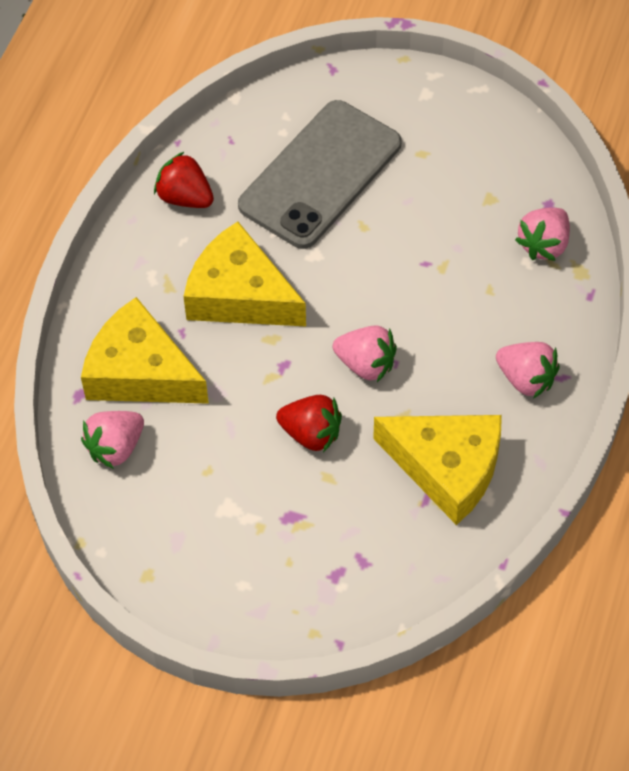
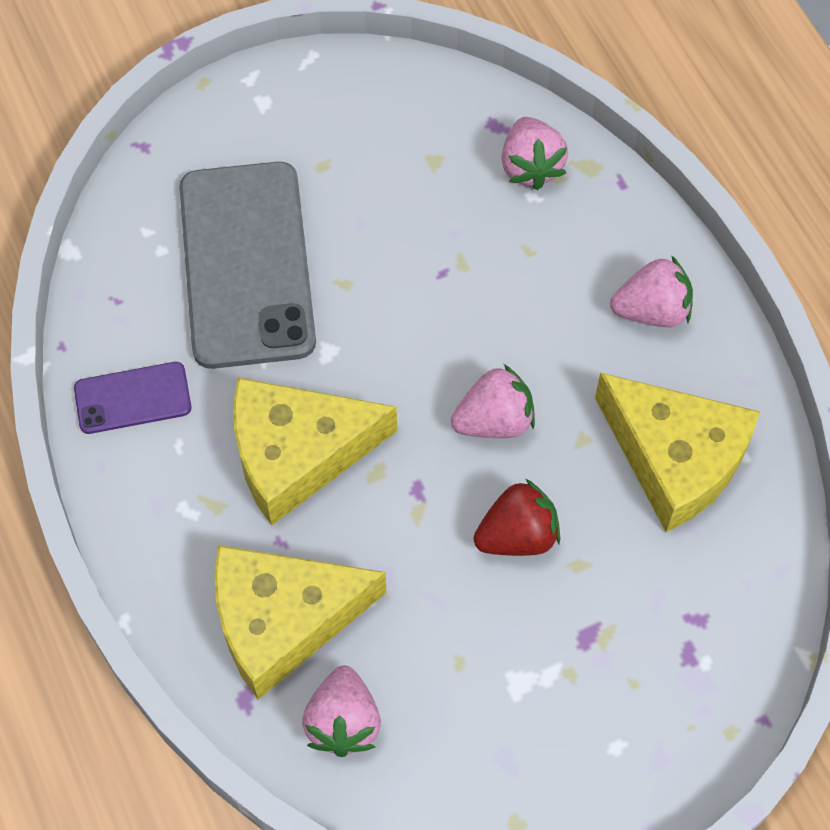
camera: 45 degrees left, 5 degrees up
(185, 197) = (132, 398): red strawberry -> purple phone
(447, 468) = (675, 458): yellow cheese -> yellow cheese turned 60 degrees clockwise

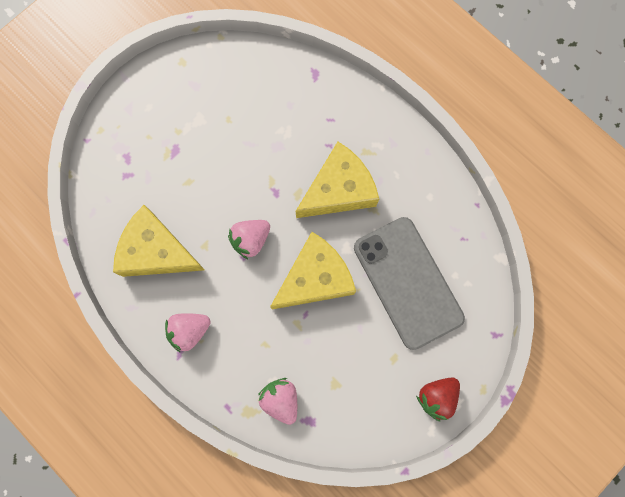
camera: 160 degrees right, 15 degrees up
(132, 398) = (429, 190): purple phone -> none
(283, 620) = (313, 110): yellow cheese -> yellow cheese (315, 278)
(343, 722) = (269, 77): pink strawberry -> none
(517, 535) = (221, 186): red strawberry -> red strawberry (436, 396)

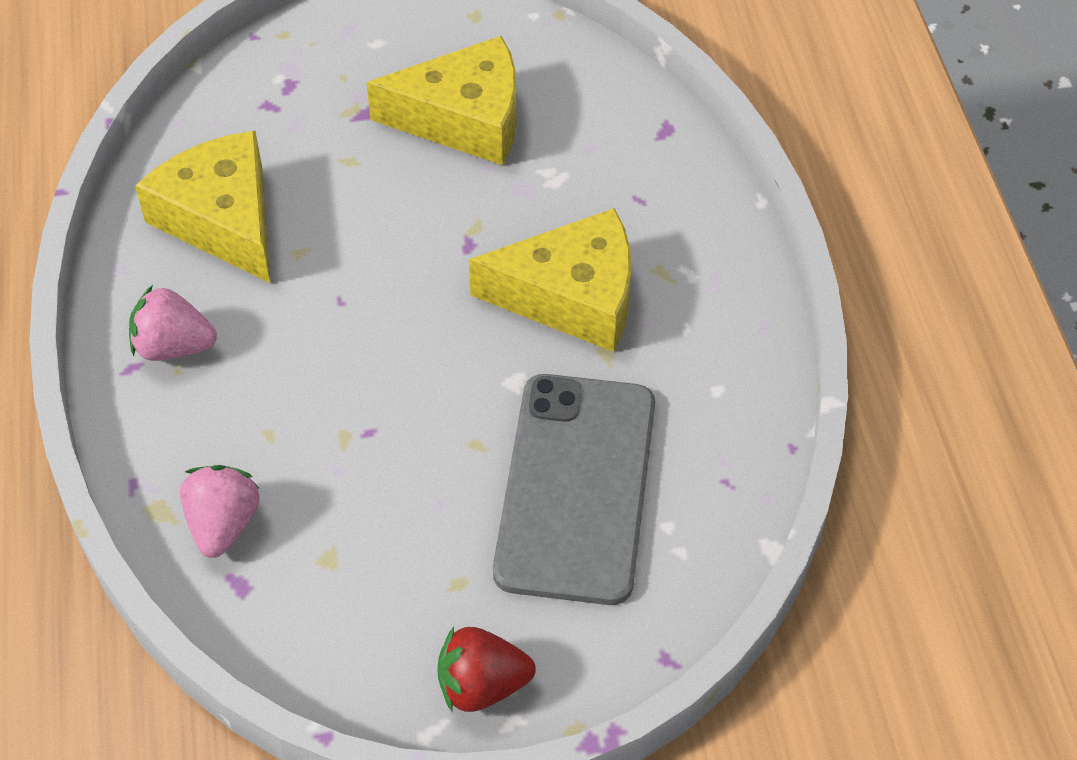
camera: 35 degrees right, 25 degrees down
(251, 240) = (374, 284): pink strawberry -> none
(315, 278) = (429, 391): yellow cheese -> yellow cheese (464, 118)

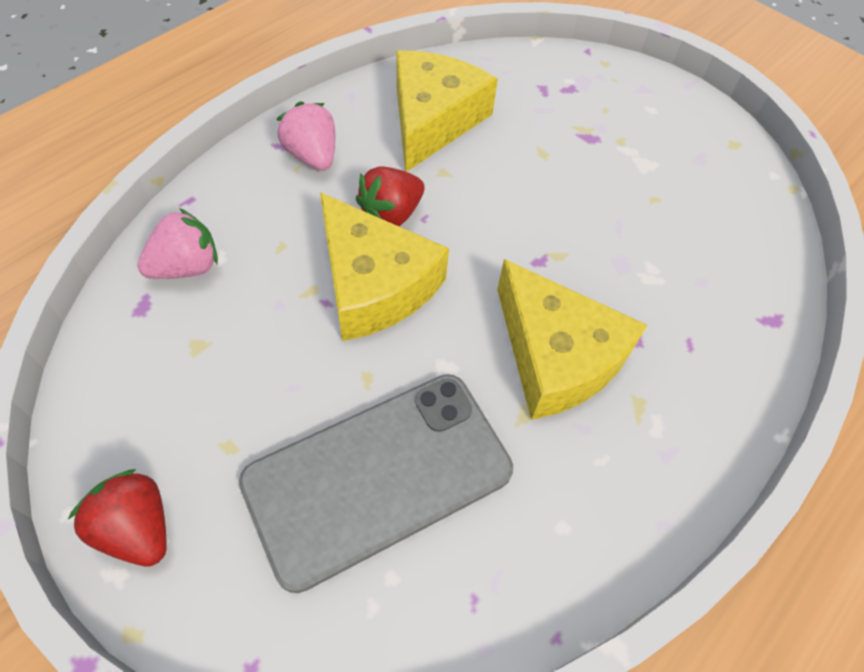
camera: 50 degrees right, 5 degrees up
(312, 324) = (391, 214): none -> red strawberry
(464, 118) = (643, 191): yellow cheese -> yellow cheese (374, 284)

